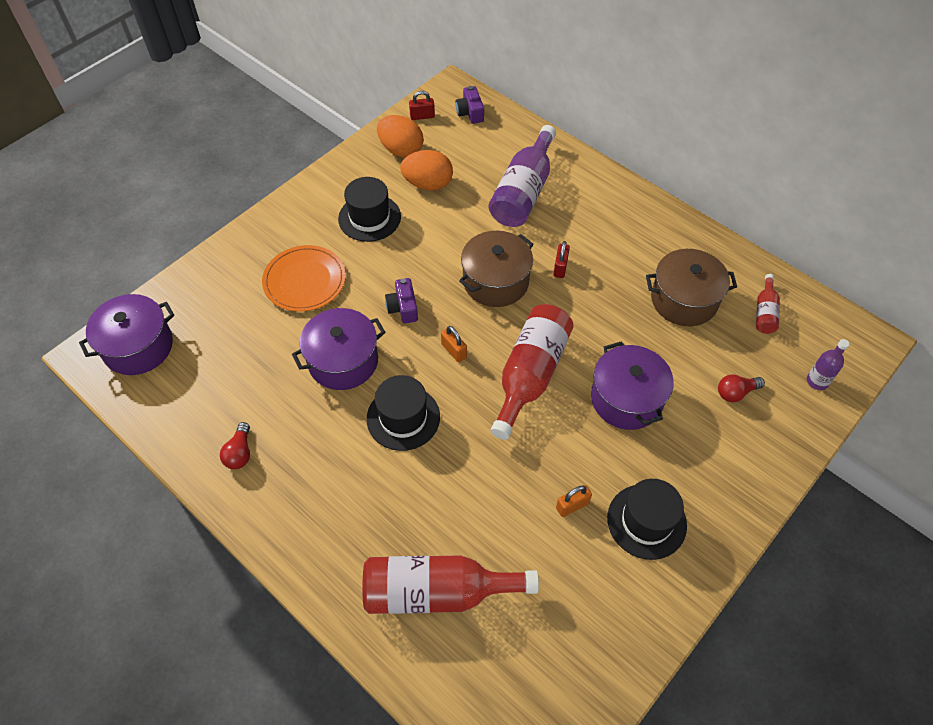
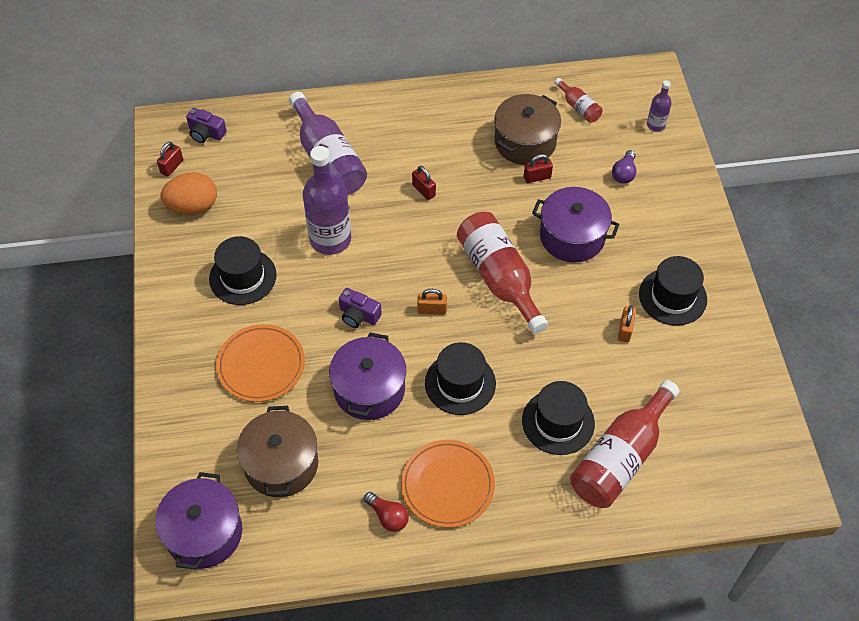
camera: 50 degrees left, 0 degrees up
(301, 475) = (447, 485): none -> orange plate
(428, 184) = (251, 214): orange egg -> none
(430, 516) = (558, 422): none -> black hat
(453, 243) = (330, 239): none -> purple bottle
(496, 281) = (395, 239): brown pot -> brown pot (281, 464)
(658, 332) = (537, 177): none -> red padlock
(735, 392) = (624, 173): red light bulb -> purple light bulb

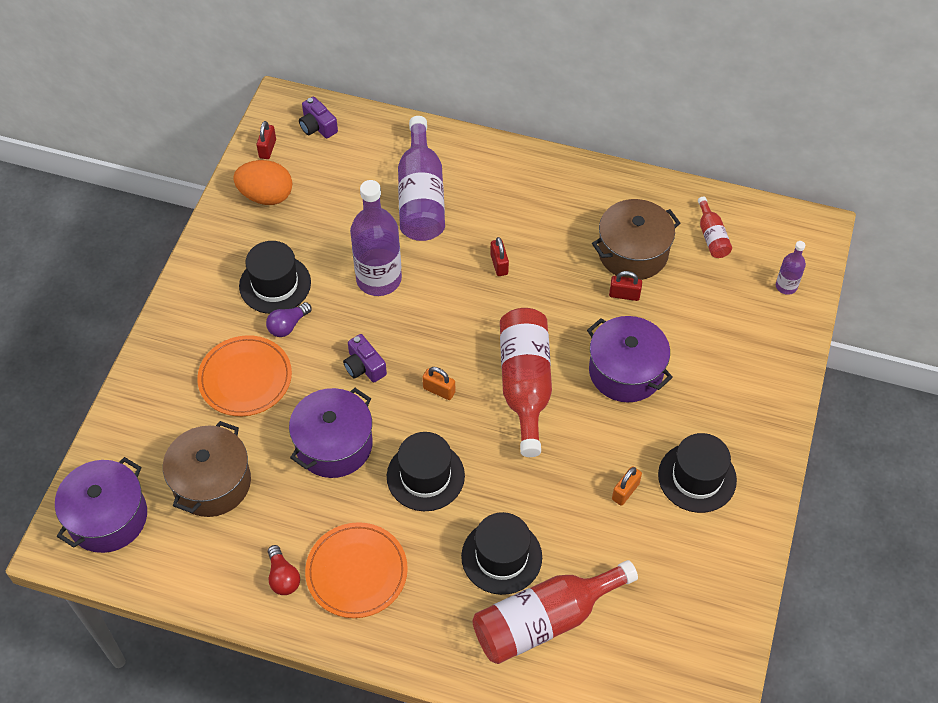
camera: 25 degrees right, 0 degrees up
(172, 167) = (267, 149): red padlock -> red padlock turned 45 degrees counterclockwise
(624, 173) = (720, 325): purple light bulb -> purple light bulb (288, 325)

